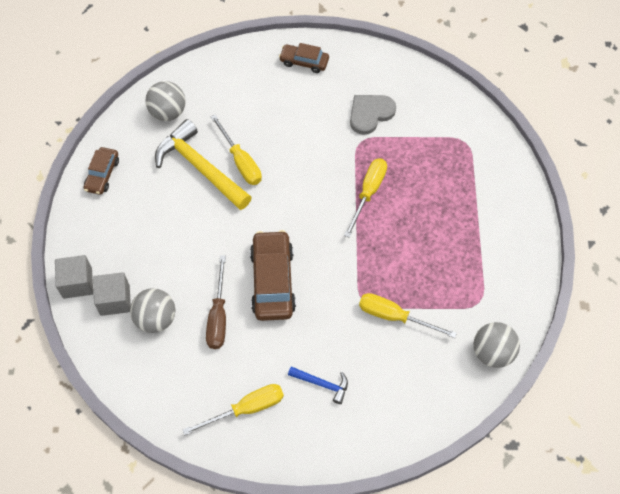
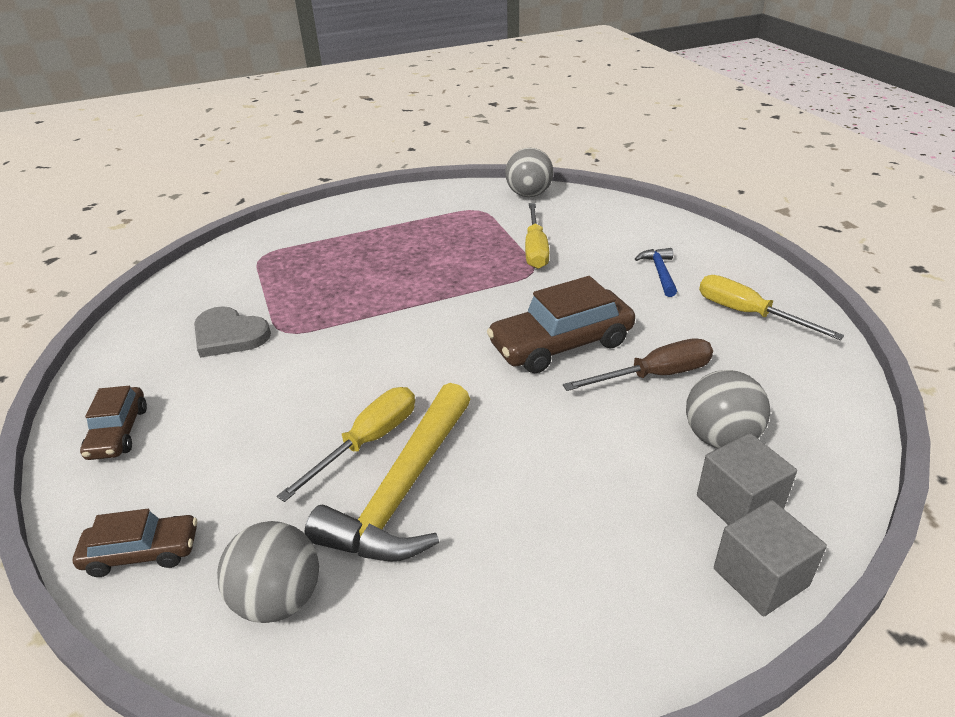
camera: 110 degrees left, 25 degrees down
(102, 175) = (495, 656): brown car -> brown car (142, 552)
(368, 193) = (372, 304): yellow screwdriver -> none

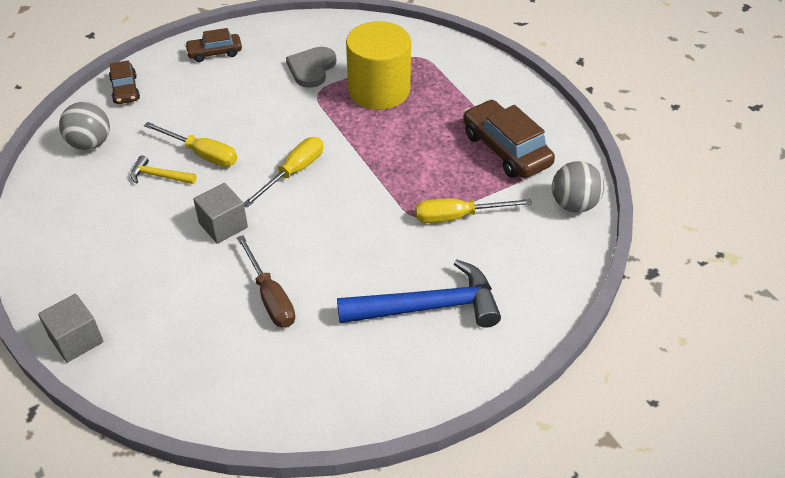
camera: 80 degrees right, 10 degrees up
(307, 285) = (379, 90): none -> yellow cylinder
(403, 491) = (159, 176): yellow hammer -> yellow hammer, size x0.48
(561, 344) = (309, 240): brown car -> brown car (506, 149)
(659, 272) = (429, 307): blue hammer -> blue hammer, size x2.08
(720, 438) = (198, 332): grey ball -> none
(739, 503) = (135, 336): grey cube -> grey cube (223, 225)
(748, 314) = (363, 368): yellow screwdriver -> yellow screwdriver (293, 172)

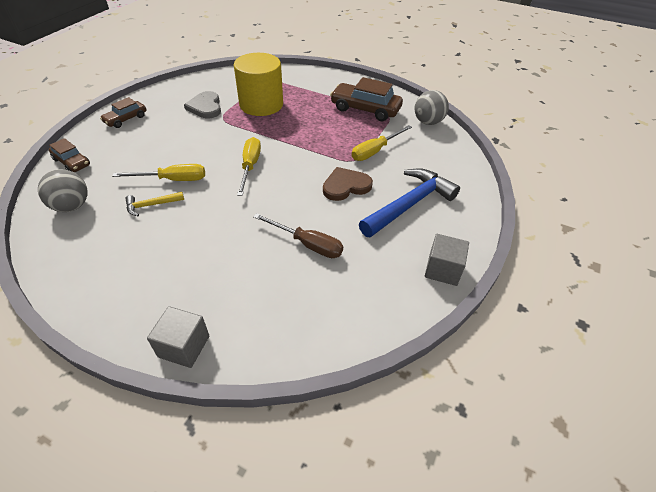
camera: 35 degrees left, 0 degrees up
(223, 225) = (231, 216): grey cube -> grey cube (442, 270)
(376, 247) = (346, 186): none -> brown heart

